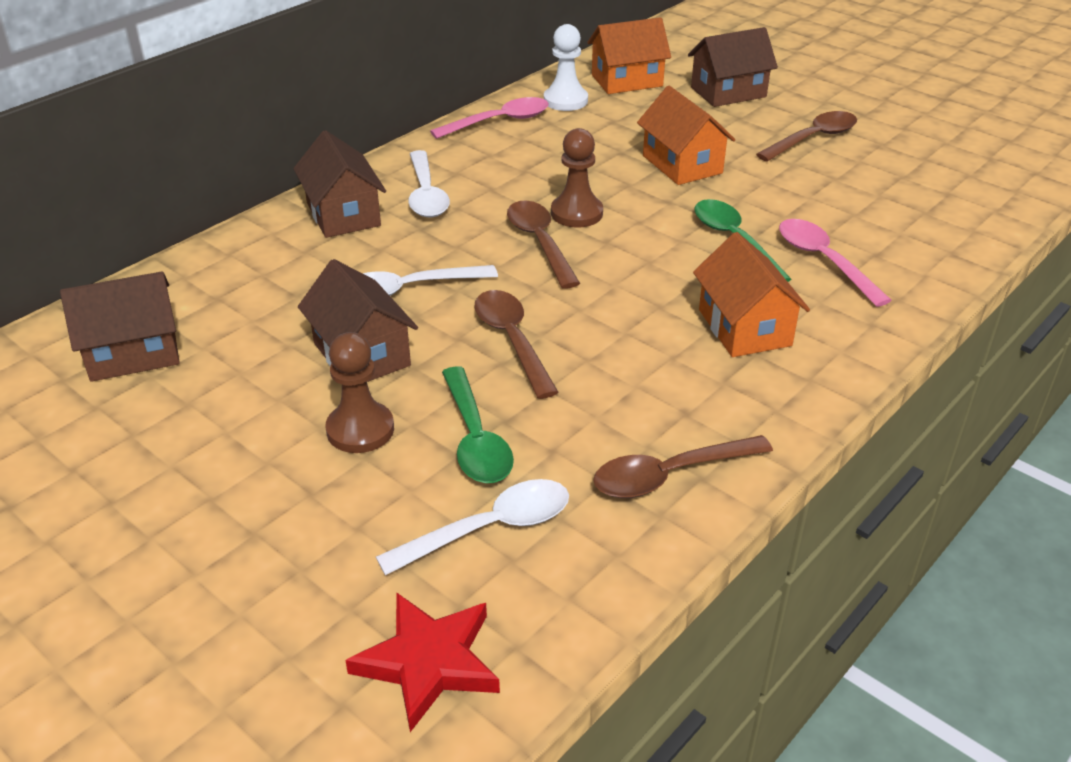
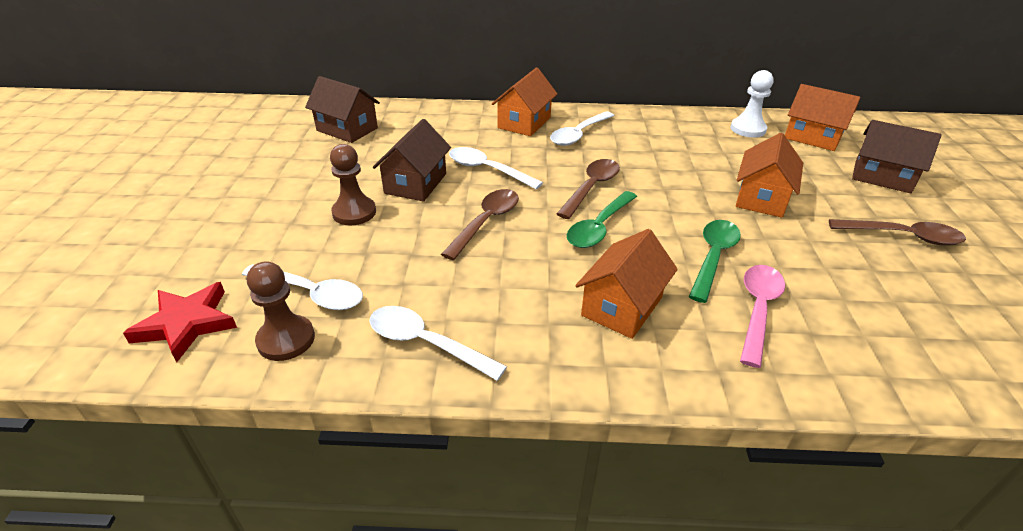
camera: 50 degrees right, 0 degrees up
(343, 214) = (524, 123): brown house -> orange house
(475, 439) = (384, 252): green spoon -> green spoon (599, 227)
(499, 121) = (685, 121): pink spoon -> none
(576, 213) = (640, 186): brown pawn -> brown pawn (286, 339)
(669, 475) = (426, 343): brown spoon -> white spoon

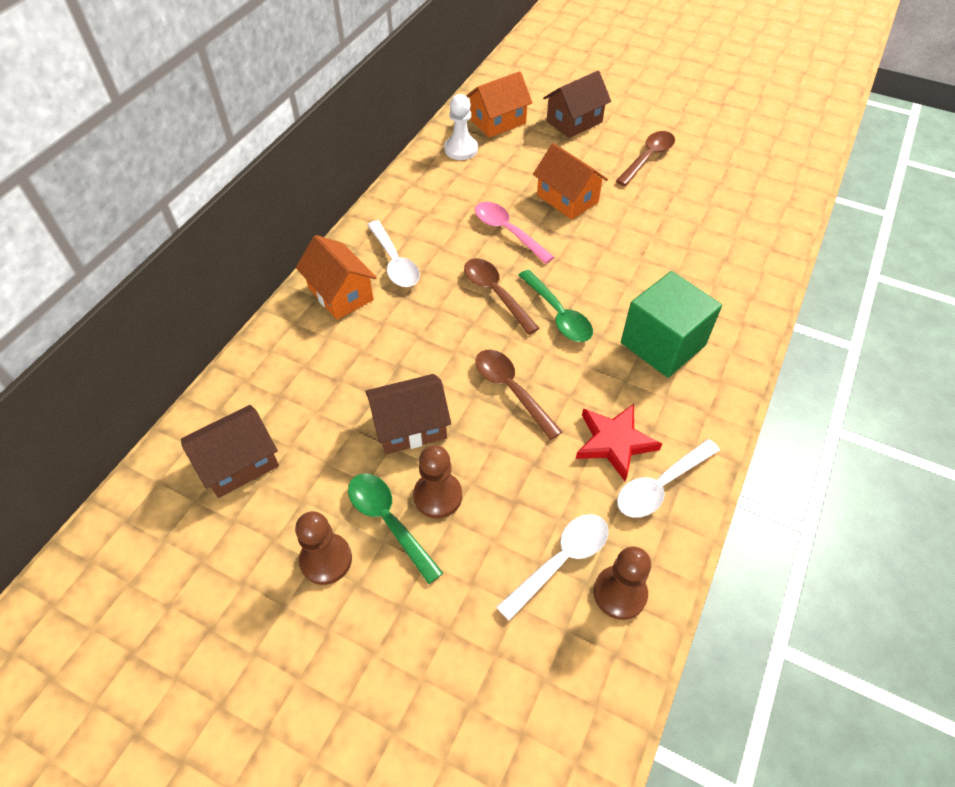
camera: 65 degrees left, 15 degrees up
(186, 323) = (564, 683): red star -> red star (614, 442)
(280, 181) = (326, 560): none -> brown pawn
(415, 183) = (410, 426): brown house -> brown house turned 60 degrees counterclockwise
(487, 170) = (419, 358): white spoon -> none
(622, 306) = (662, 344): orange house -> green cube
(713, 257) = (628, 265): green spoon -> green spoon (388, 521)
(757, 309) = (693, 272): pink spoon -> pink spoon (507, 231)

